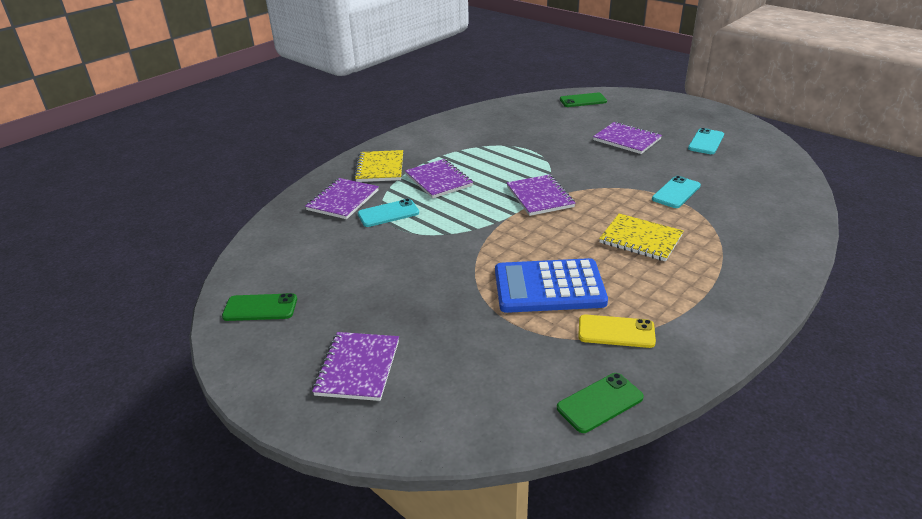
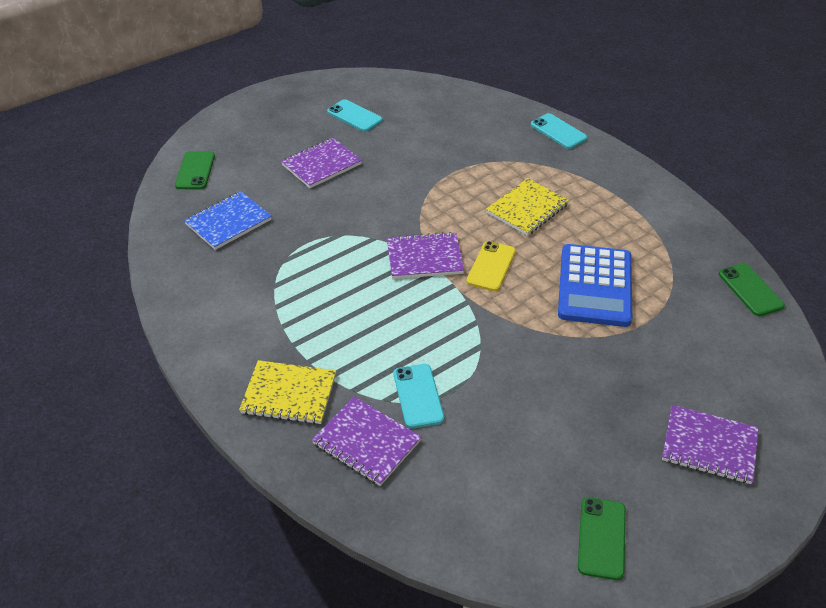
camera: 80 degrees left, 10 degrees up
(438, 180) = (350, 337): purple notebook -> none
(535, 120) = (228, 222): none -> blue notebook
(616, 332) = (664, 259): yellow phone -> yellow phone (491, 266)
(676, 192) = (449, 164): turquoise phone -> turquoise phone (558, 131)

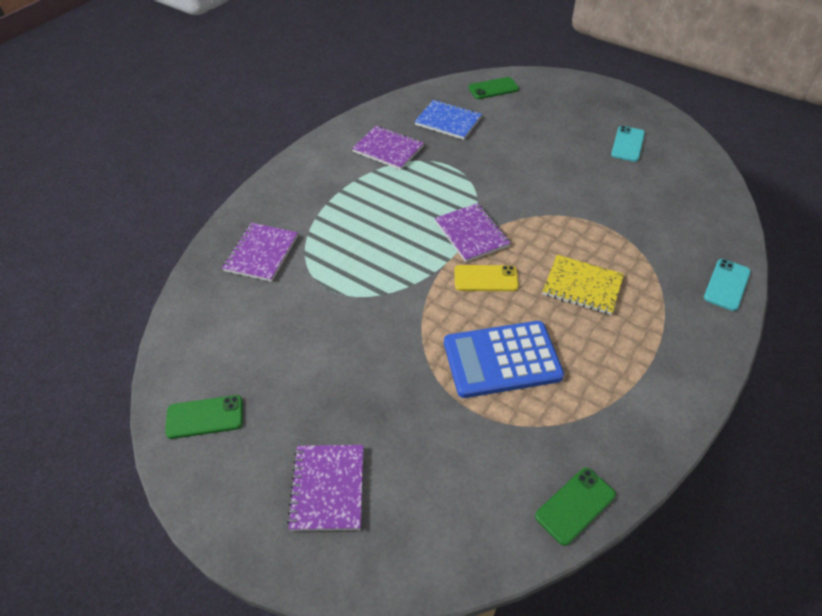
camera: 70 degrees right, 5 degrees up
(289, 394) = (292, 202): yellow notebook -> none
(321, 165) = (547, 145): purple notebook -> purple notebook (388, 149)
(418, 396) = (315, 269): turquoise phone -> none

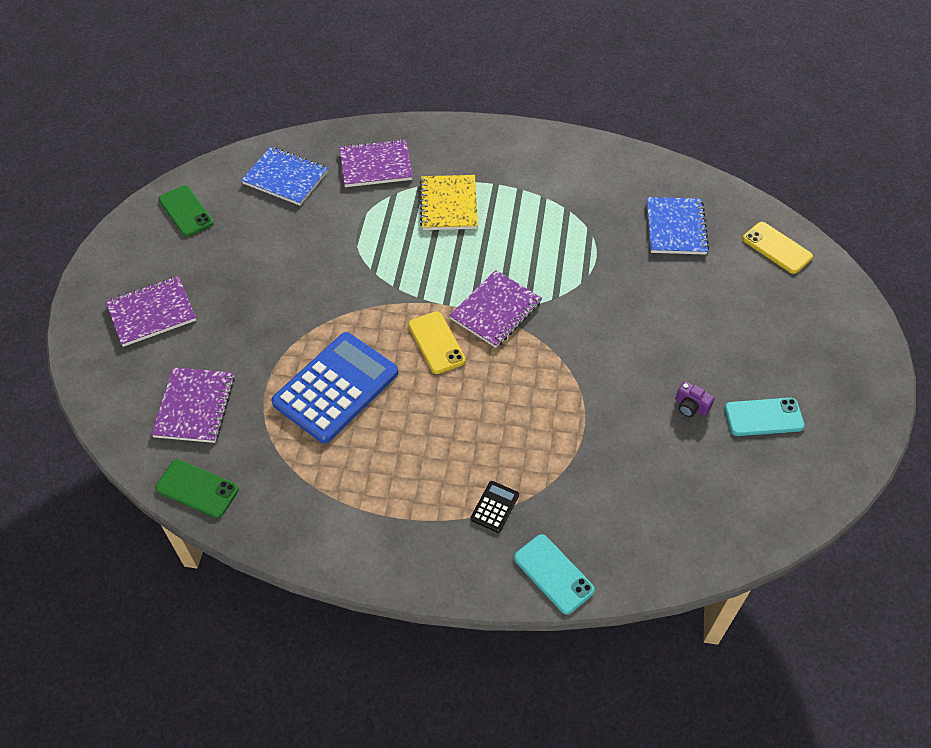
camera: 65 degrees right, 5 degrees up
(224, 321) = (285, 178): none -> blue notebook
(388, 149) = (587, 195): purple notebook -> purple notebook (195, 406)
(493, 88) = (777, 248): green phone -> yellow phone
(502, 359) = (336, 388): blue calculator -> blue calculator turned 75 degrees clockwise
(582, 286) = (471, 429): yellow notebook -> yellow notebook (448, 204)
(606, 170) = (691, 406): none -> purple camera
(659, 297) = (495, 507): none -> black calculator
(727, 285) = (553, 574): turquoise phone -> turquoise phone turned 45 degrees clockwise

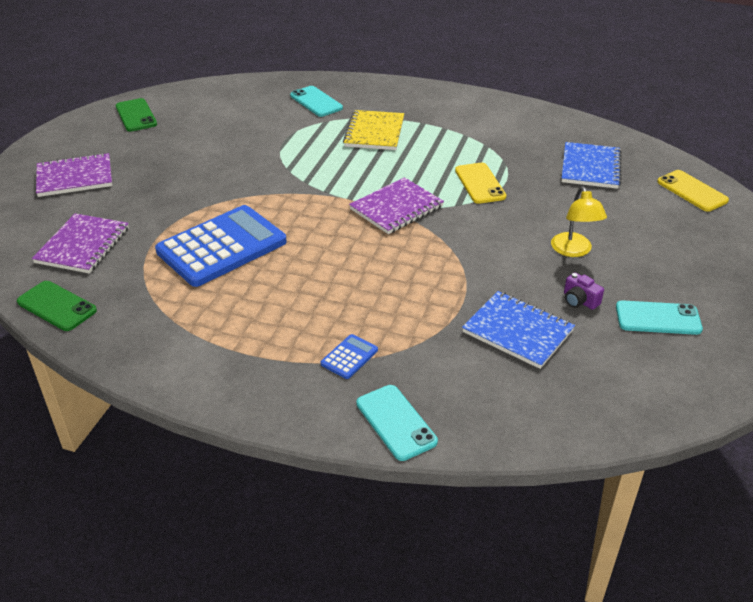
camera: 10 degrees right, 15 degrees down
(285, 178) = (232, 102): blue notebook -> blue notebook (517, 331)
(375, 165) = (316, 102): purple notebook -> turquoise phone
(436, 343) = (331, 225): yellow phone -> yellow phone (480, 183)
(495, 507) = (349, 357): black calculator -> blue calculator
(676, 344) = (574, 251): none -> yellow lamp

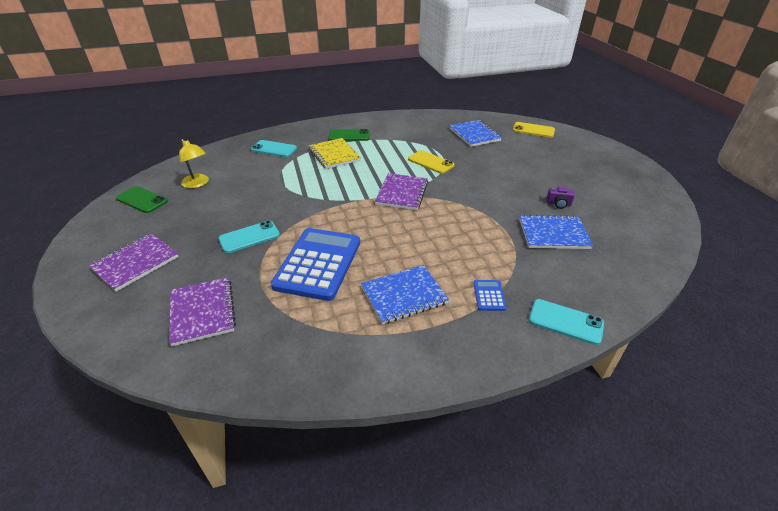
camera: 35 degrees left, 0 degrees up
(57, 306) = (233, 372): green phone -> green phone (349, 136)
(265, 315) = (404, 295): none -> blue notebook
(574, 251) = (522, 179): yellow lamp -> yellow lamp (198, 184)
(658, 318) = (602, 197): turquoise phone -> turquoise phone (249, 237)

